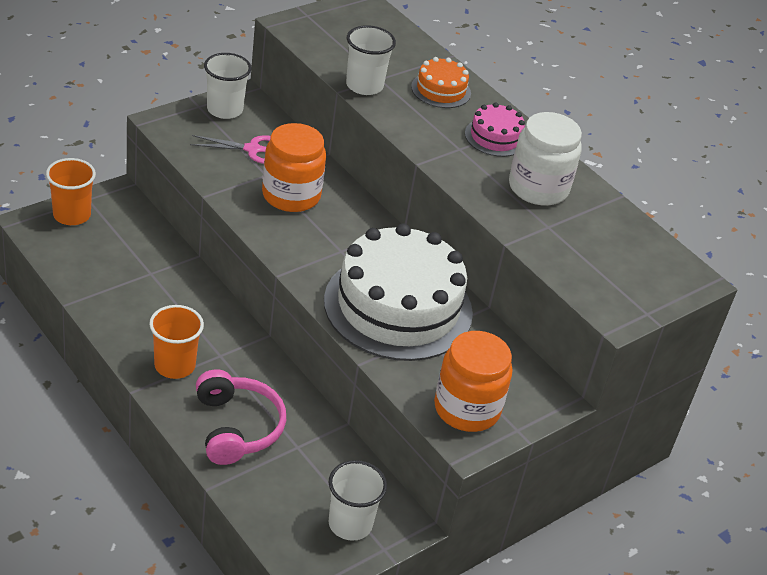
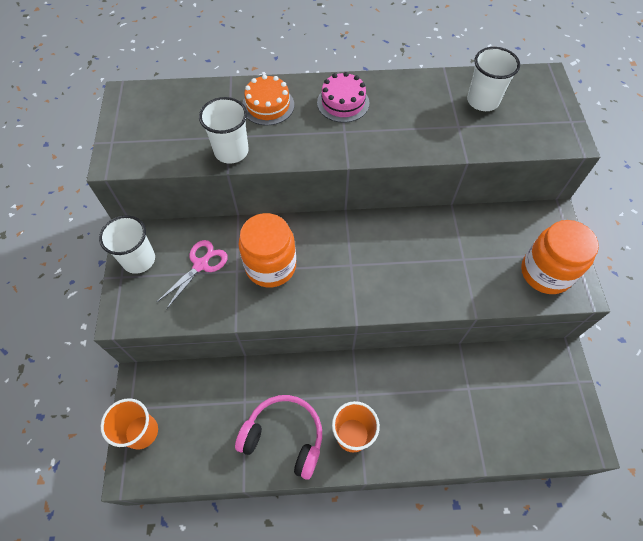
camera: 50 degrees left, 20 degrees up
(237, 427) = (434, 421): pink headphones -> pink headphones (284, 437)
(350, 524) = (550, 392): white cup -> white cup (482, 101)
(398, 307) = (427, 259): white cake -> none
(538, 188) = (413, 109): white jar -> none

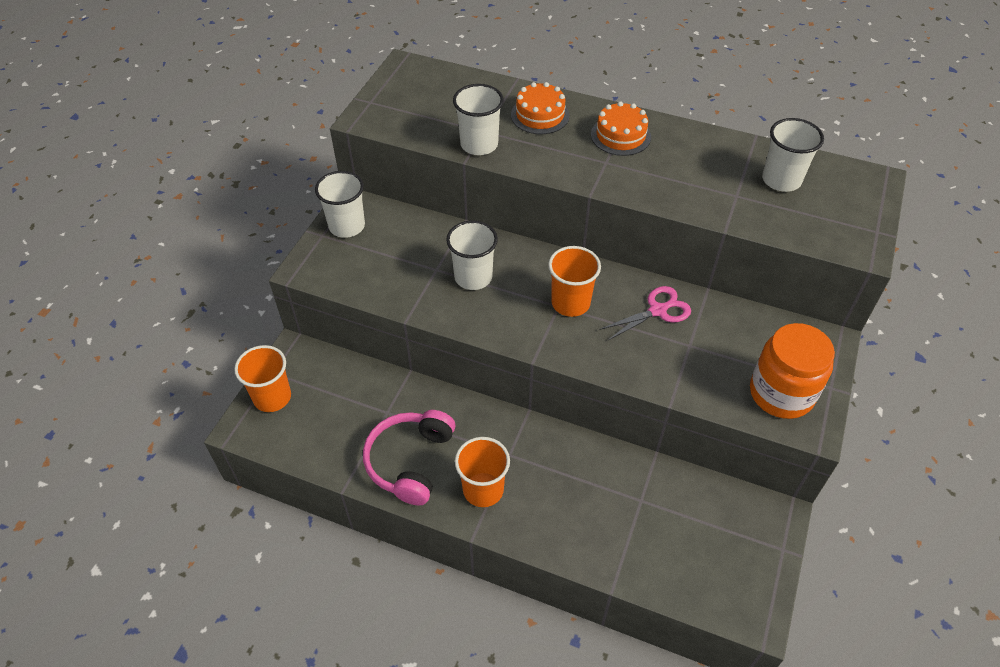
camera: 25 degrees right, 10 degrees down
(200, 265) = (403, 251): pink scissors -> pink scissors (657, 311)
(271, 266) = (473, 277): orange jar -> white cup
(284, 437) = (410, 461): pink headphones -> pink headphones turned 120 degrees counterclockwise
(343, 103) = (620, 135): pink cake -> orange cake
(359, 258) = (570, 303): none -> orange cup

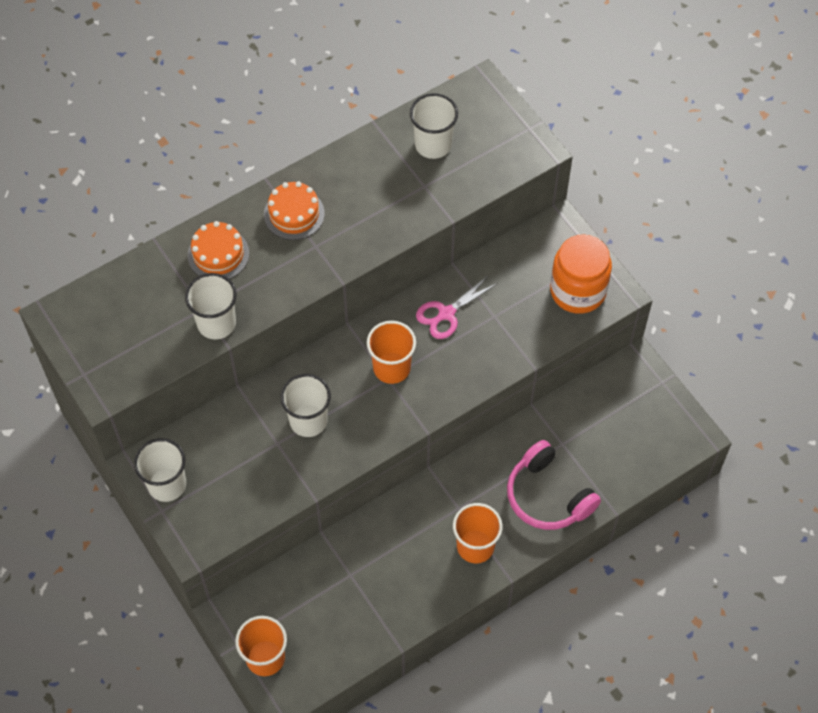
camera: 55 degrees left, 10 degrees up
(410, 461) = (411, 584): pink headphones -> pink headphones (547, 496)
(657, 311) = (446, 313): pink scissors -> pink scissors turned 135 degrees counterclockwise

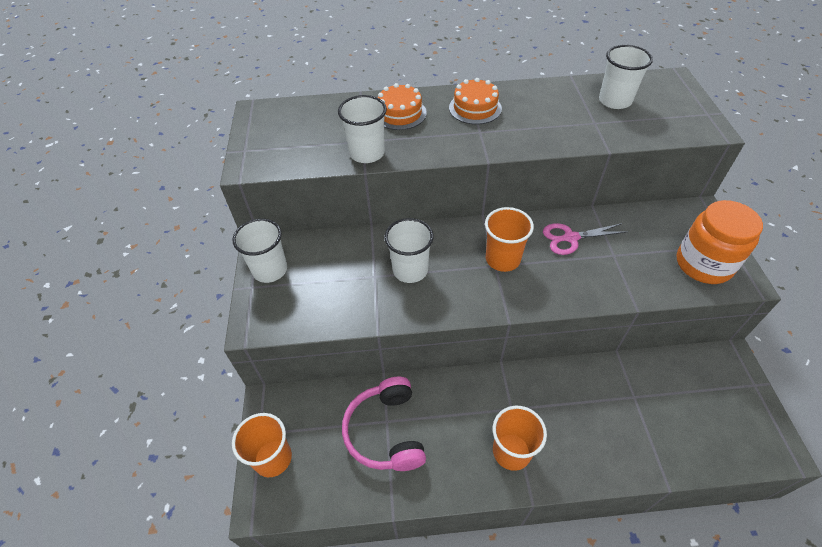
camera: 30 degrees right, 10 degrees down
(547, 496) = (602, 438): pink headphones -> pink headphones (385, 432)

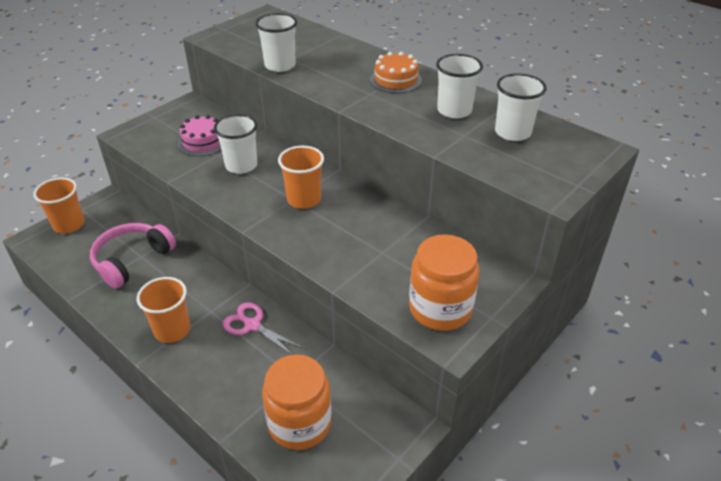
camera: 45 degrees right, 10 degrees down
(270, 270) = (176, 115): white cup -> white cup (454, 110)
(341, 275) = (203, 142): none -> pink cake
(400, 113) = (341, 57): orange cake -> none
(571, 238) = (372, 221): pink scissors -> pink scissors (252, 325)
(685, 423) = (299, 423): none -> orange jar

